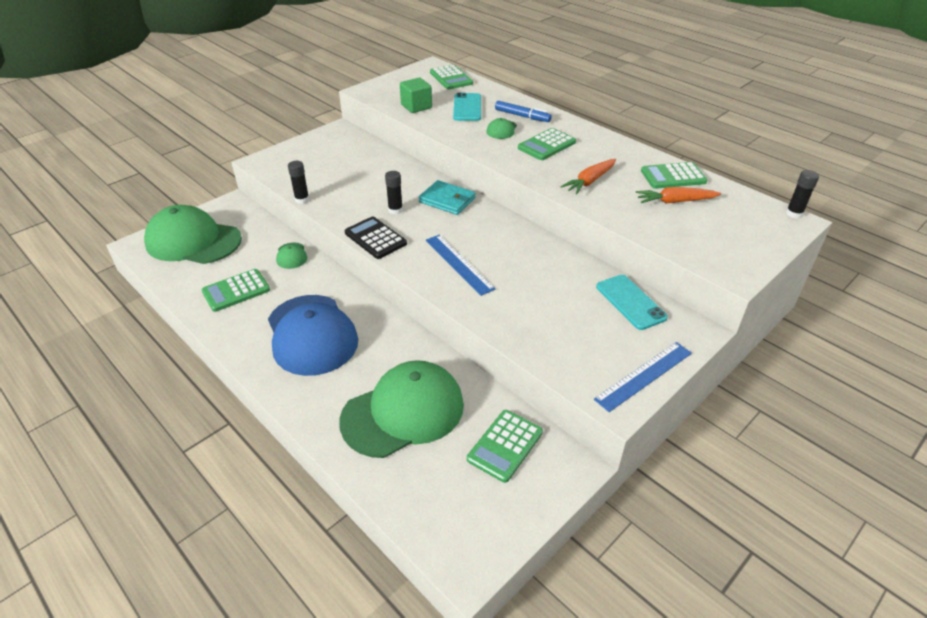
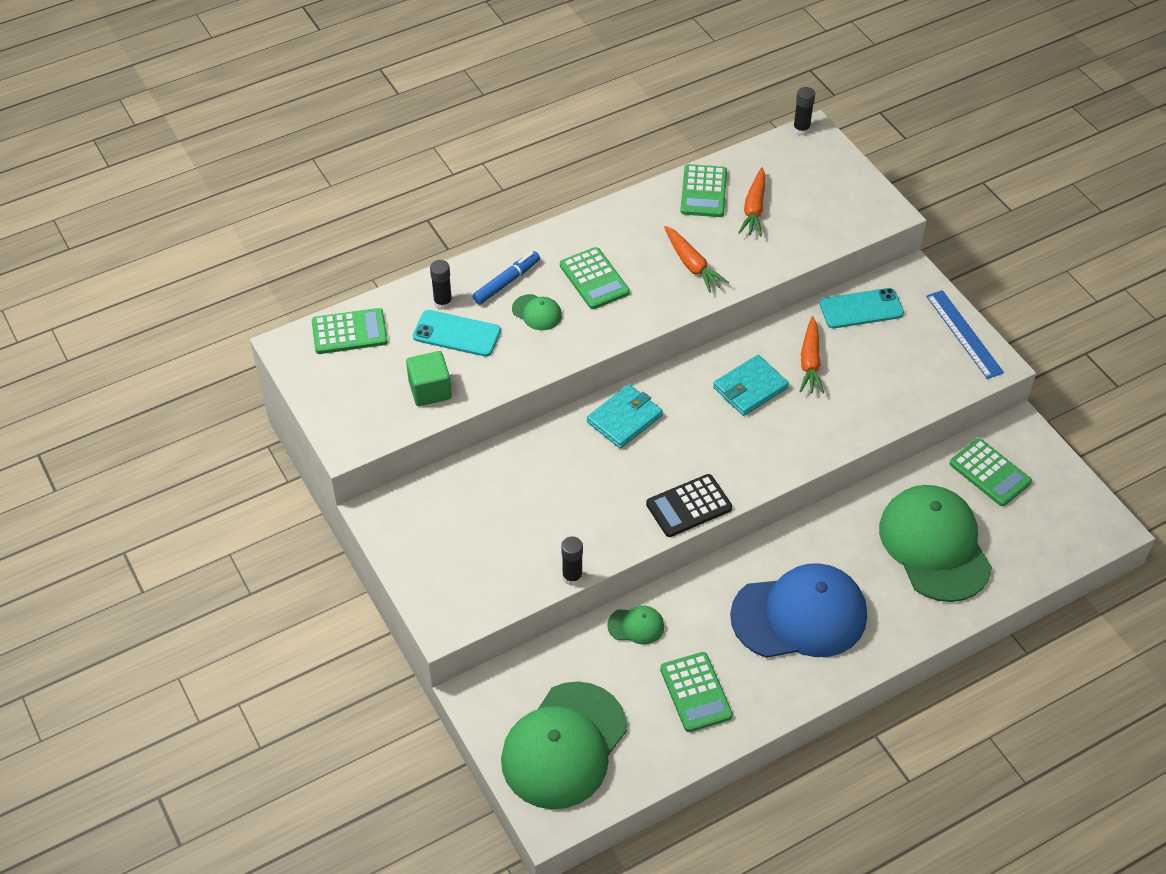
camera: 75 degrees left, 10 degrees up
(395, 210) = (631, 476): black glue stick -> black glue stick (443, 302)
(459, 264) = (761, 434): blue ruler -> none
(504, 252) = (750, 388): none -> turquoise wallet
(550, 280) = (810, 362): none -> orange carrot

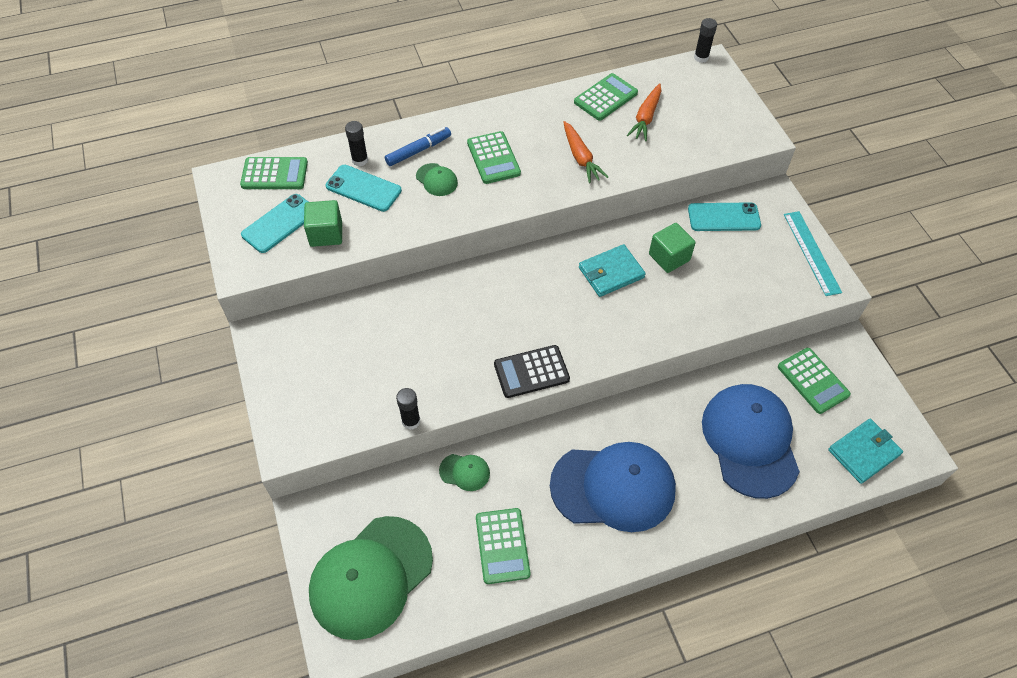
camera: 10 degrees right, 5 degrees up
(374, 386) = (280, 223): none -> turquoise phone
(624, 419) = (495, 283): turquoise wallet -> turquoise wallet (864, 452)
(703, 192) = (605, 98): green calculator -> green calculator turned 150 degrees counterclockwise
(810, 362) = (669, 257): orange carrot -> green cube
(934, 545) = (750, 441): green cap -> blue cap
(964, 334) = (811, 252): blue ruler -> turquoise ruler

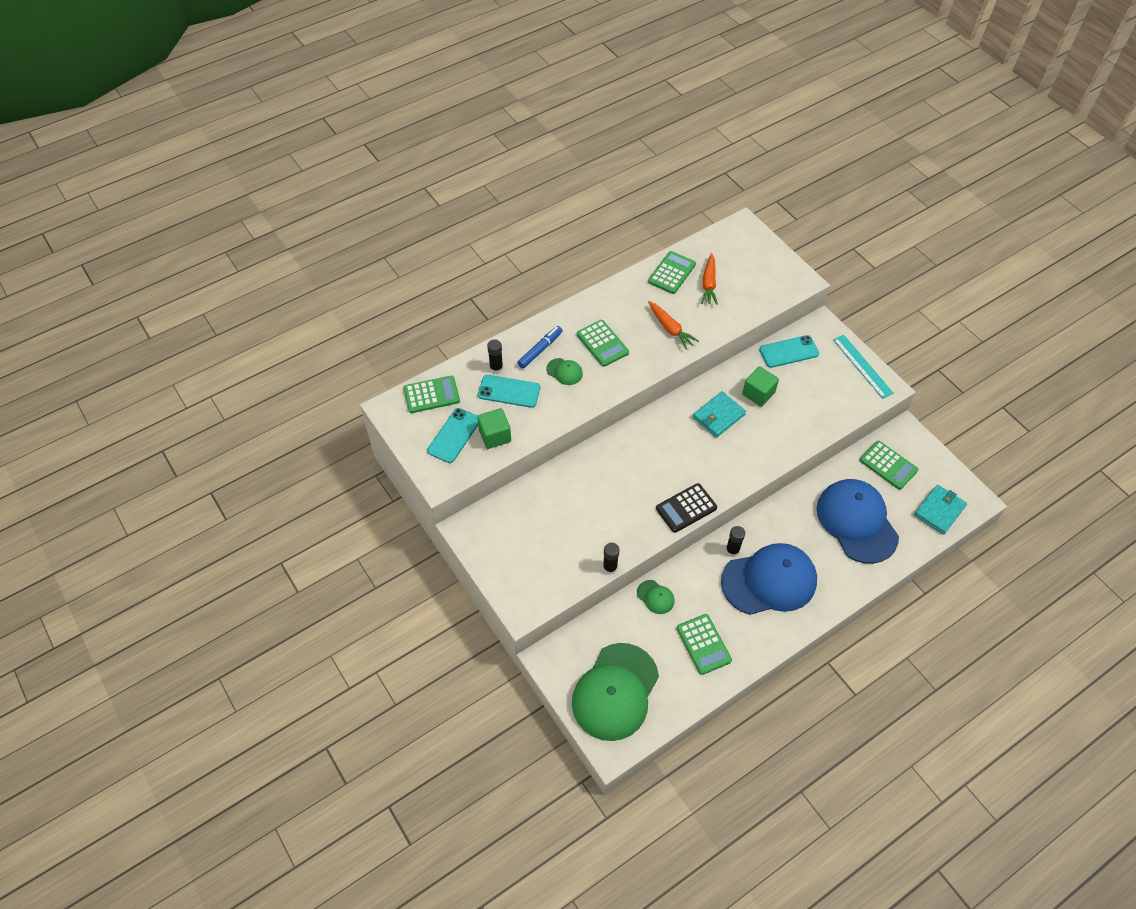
camera: 15 degrees left, 0 degrees up
(464, 472) = (655, 597): green cap -> green cap turned 45 degrees clockwise
(701, 57) = (734, 222): black glue stick -> black glue stick (732, 550)

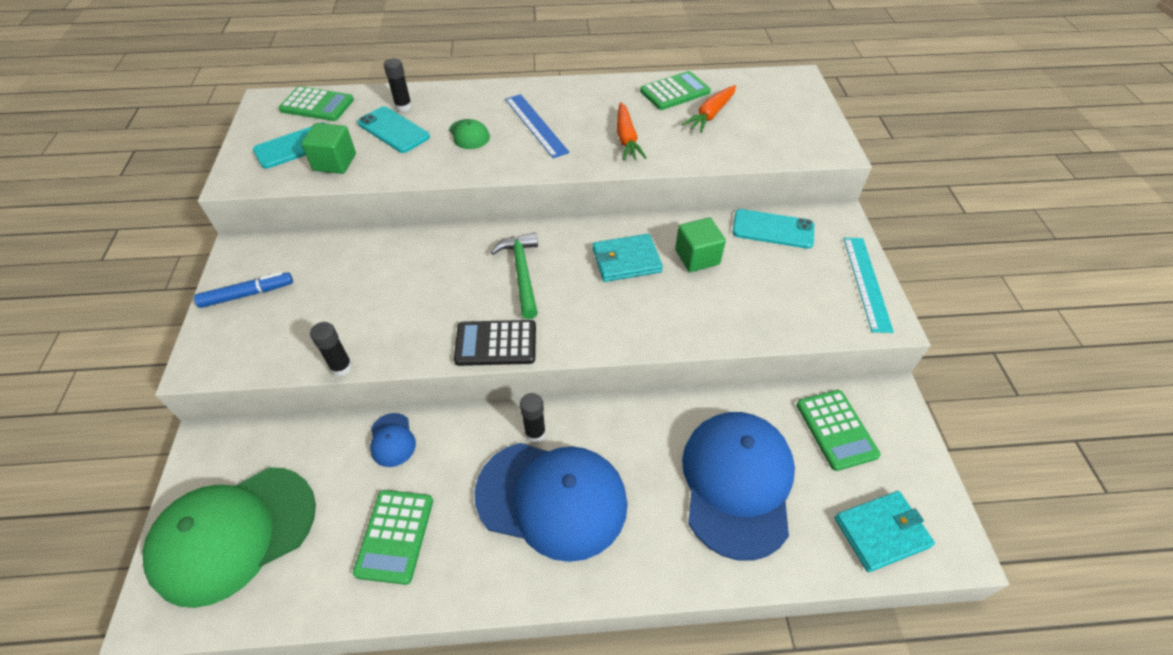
camera: 30 degrees right, 5 degrees down
(540, 350) = (464, 107): blue marker -> blue marker (247, 294)
(602, 343) = (535, 125): green calculator -> blue ruler
(655, 597) = (392, 440): green cap -> blue cap
(663, 455) = (522, 273): none -> green hammer

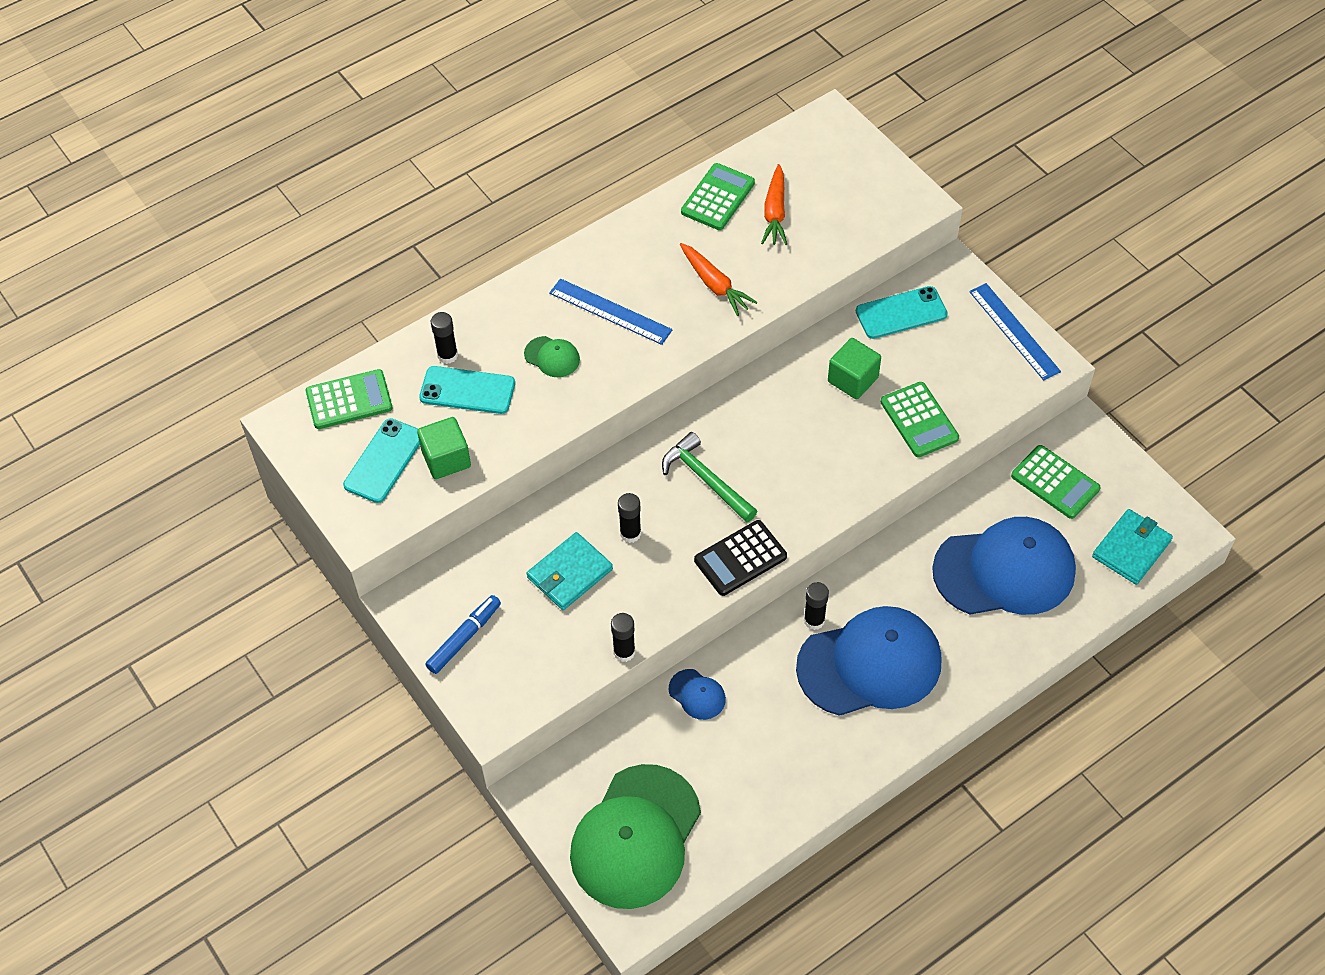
camera: 30 degrees left, 5 degrees up
(395, 536) = (769, 762): green calculator -> green calculator (919, 420)
(431, 283) = (630, 533): none -> black glue stick
(626, 260) = (791, 416): turquoise wallet -> turquoise wallet (569, 573)
(737, 483) = (1004, 570): blue cap -> blue cap turned 105 degrees clockwise
(866, 283) = (1014, 331): turquoise ruler -> blue ruler

